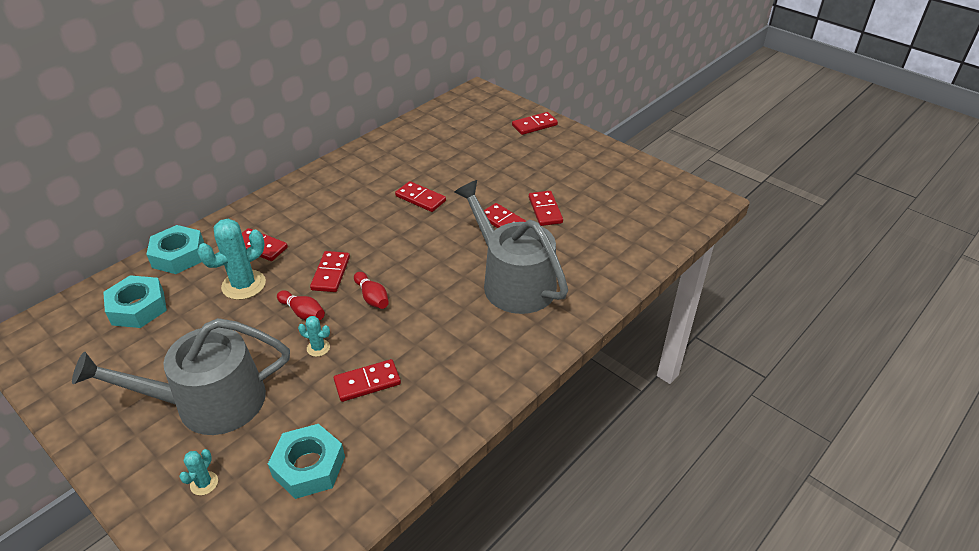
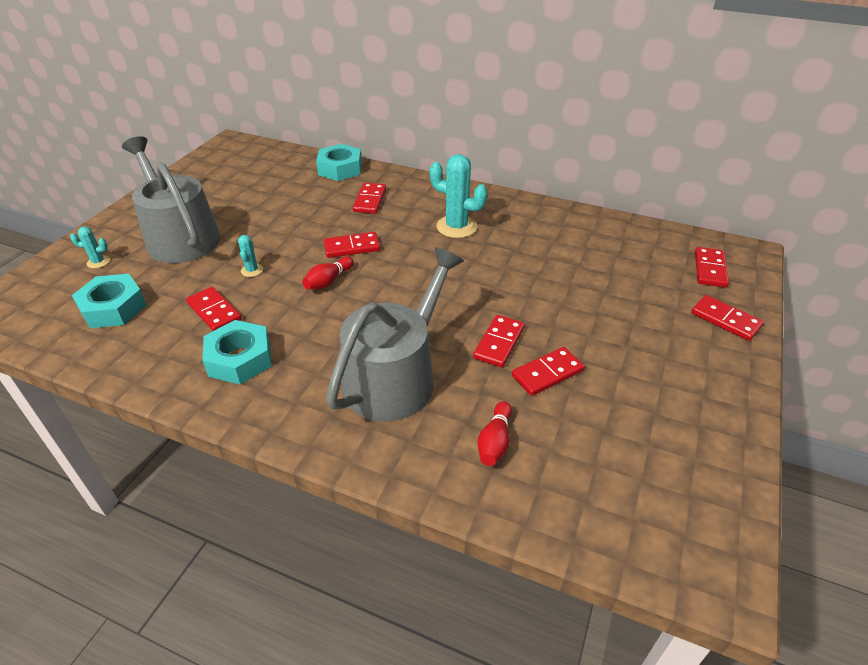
camera: 70 degrees right, 0 degrees up
(138, 308) = (274, 173): turquoise nut -> turquoise nut (240, 359)
(244, 285) = (317, 208): turquoise cactus -> turquoise cactus (456, 227)
(303, 312) = (294, 248): red bowling pin -> red bowling pin (495, 442)
(420, 198) = (499, 268): red domino -> red domino (709, 269)

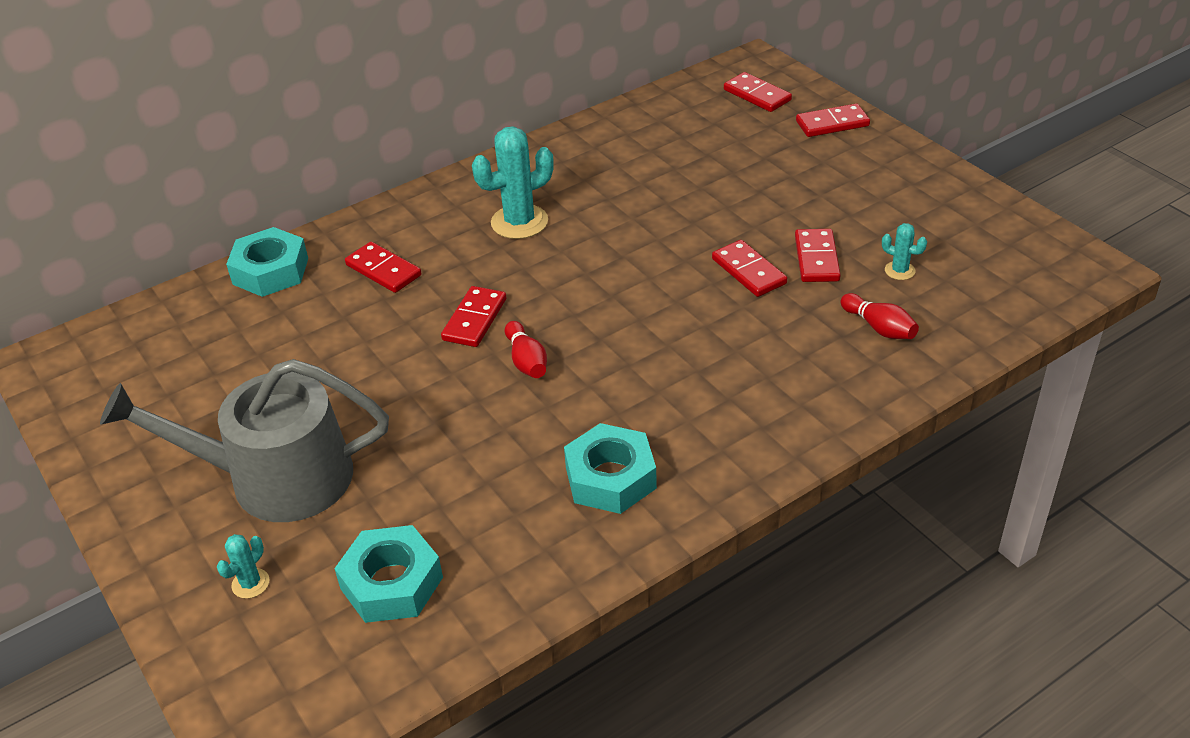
camera: 55 degrees left, 0 degrees up
(214, 311) = (495, 480): red domino -> none
(252, 270) = (436, 423): turquoise cactus -> turquoise cactus (899, 271)
(395, 376) = (740, 361): grey watering can -> none

